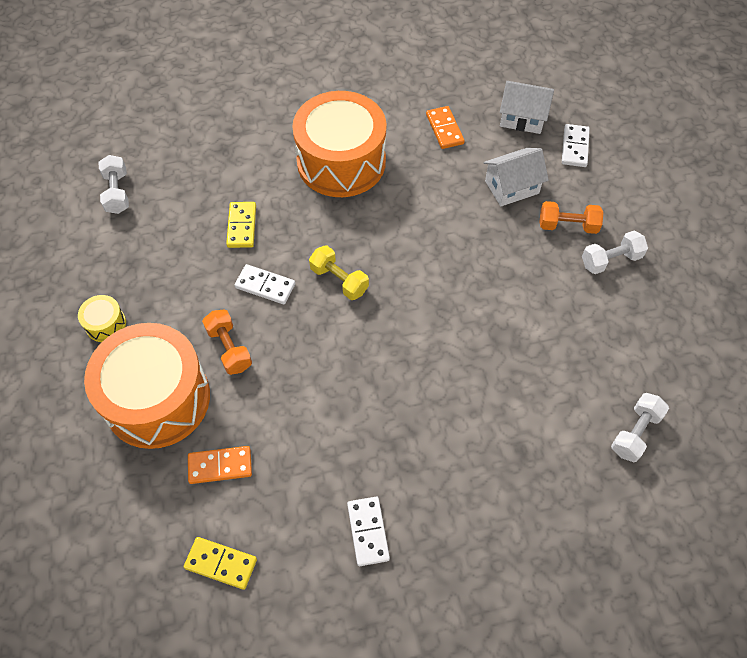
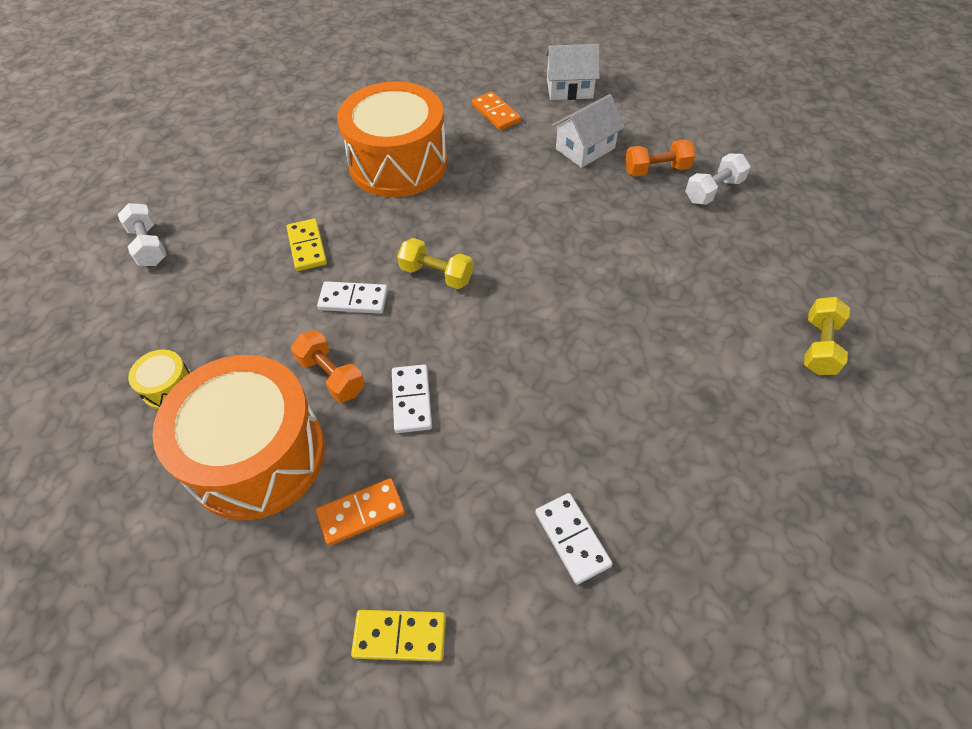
camera: 15 degrees left, 5 degrees down
(575, 147) = (631, 102): white domino -> white domino (412, 400)
(635, 433) = (819, 346): white dumbbell -> yellow dumbbell

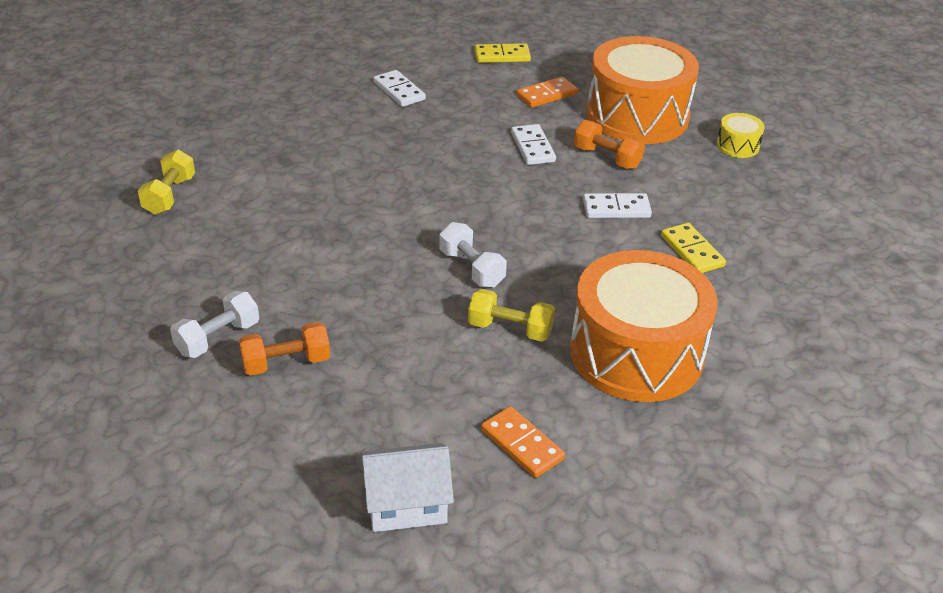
camera: 170 degrees right, 15 degrees down
(149, 246) = (862, 244): white dumbbell -> white dumbbell (471, 268)
(436, 274) = (542, 233): yellow dumbbell -> yellow dumbbell (510, 329)
(585, 149) = (382, 390): white house -> none

